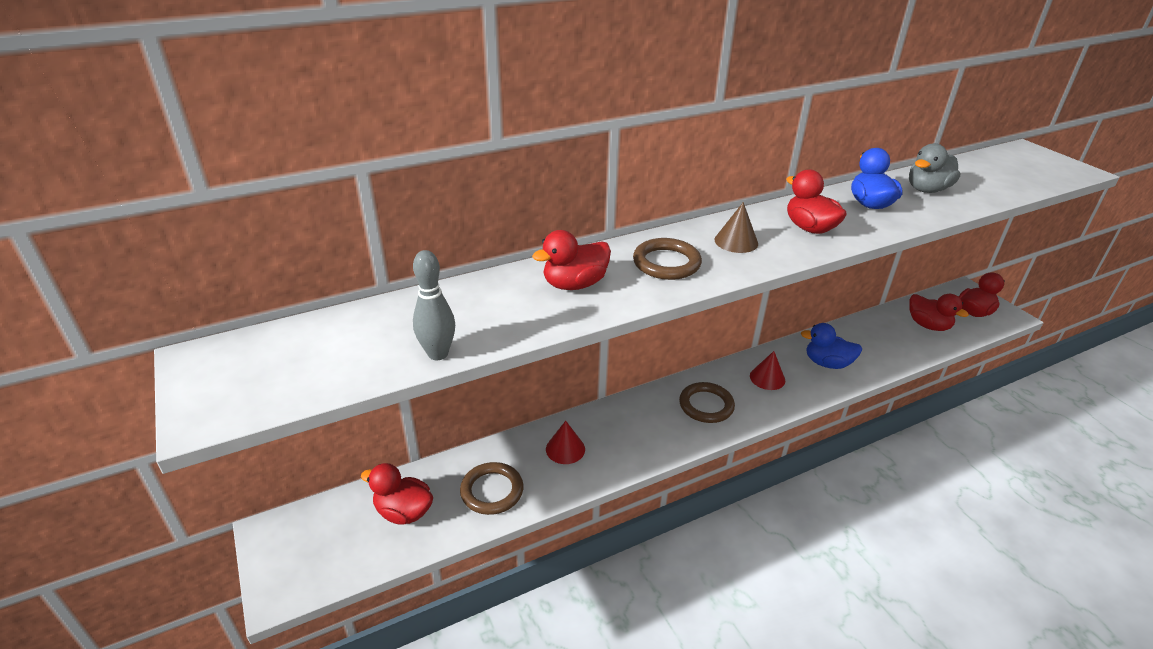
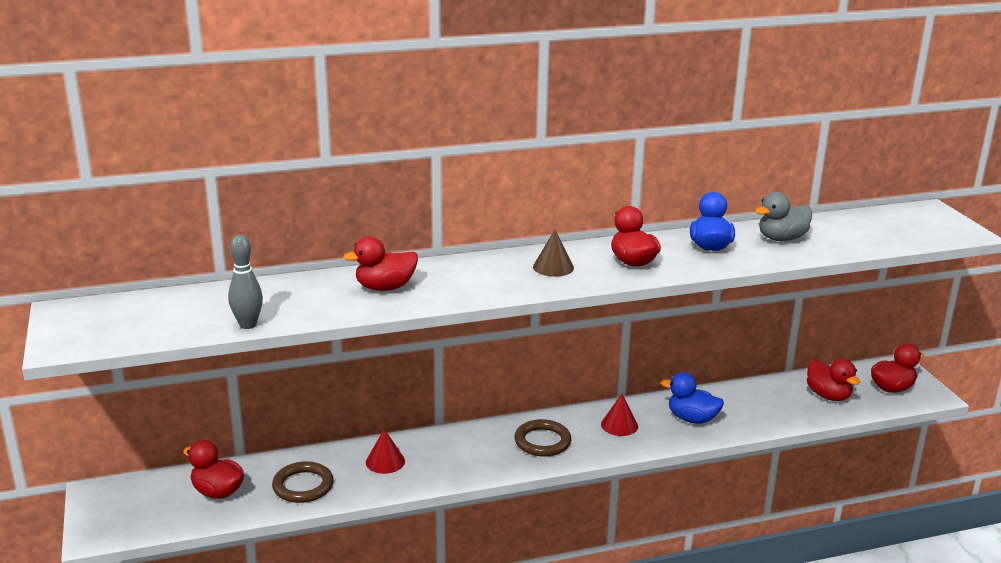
camera: 10 degrees right, 10 degrees down
(666, 263) = (476, 278): brown ring -> none

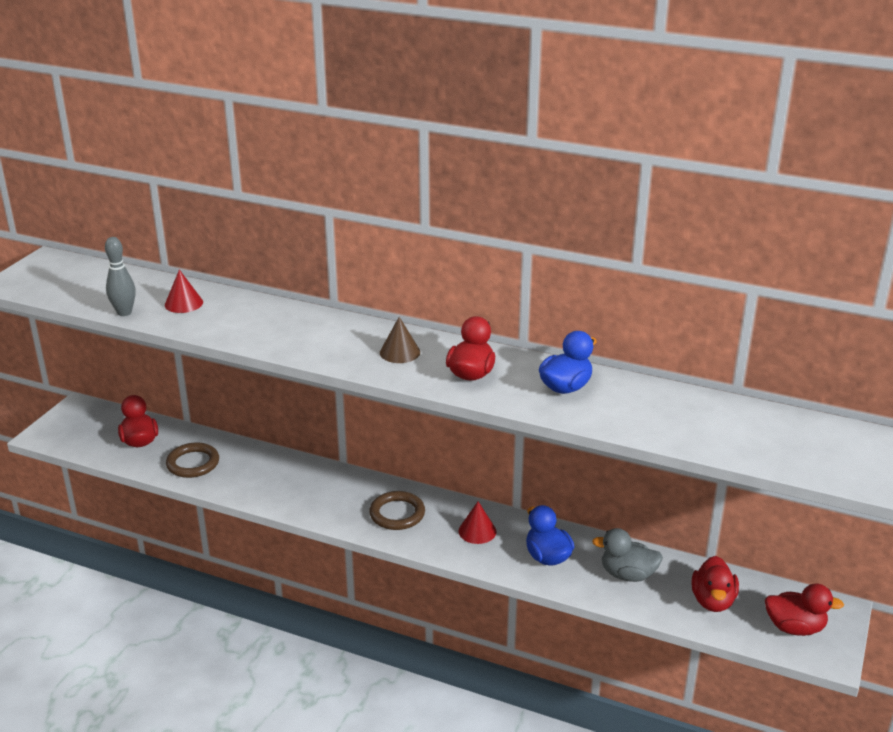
camera: 40 degrees right, 5 degrees up
(385, 287) = (252, 319): red duck -> none
(385, 461) = (267, 472): red cone -> red cone (183, 303)
(781, 238) = (650, 407): grey duck -> grey duck (627, 575)

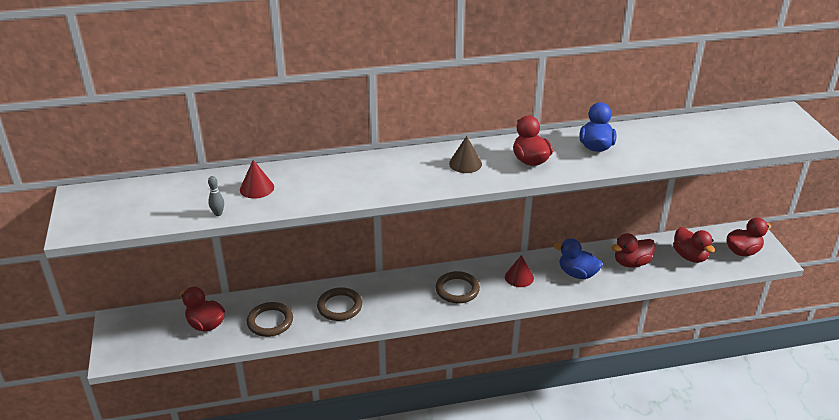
camera: 35 degrees left, 5 degrees up
(124, 312) = (218, 213): grey bowling pin -> grey bowling pin, size x0.59
(267, 478) = (339, 306): none -> brown ring
(627, 575) = (631, 263): grey duck -> red duck

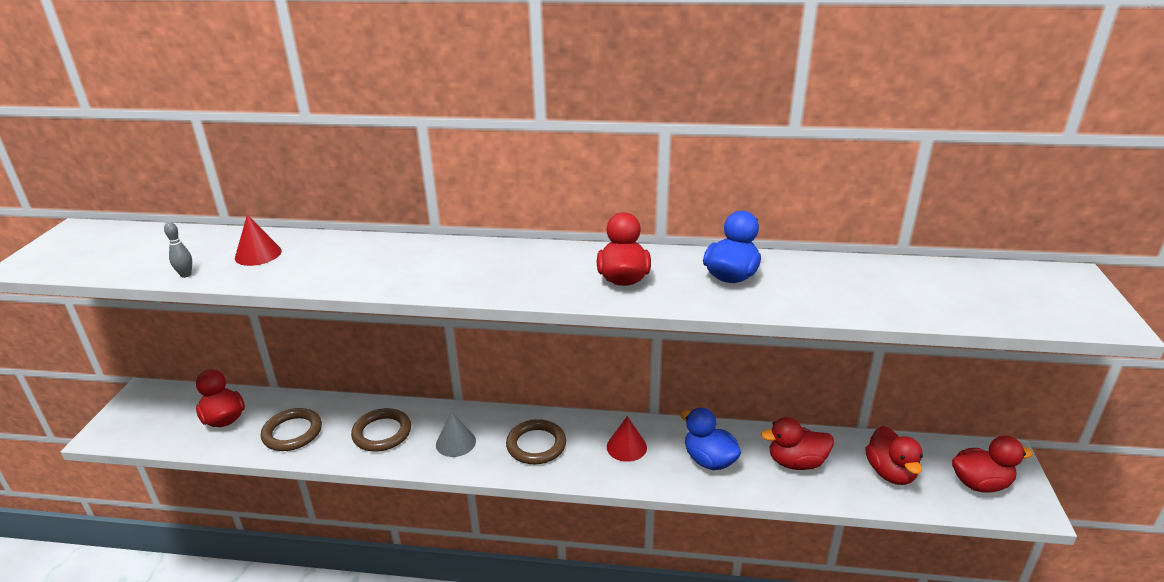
camera: 20 degrees right, 5 degrees down
(399, 301) = (455, 442): none -> grey cone
(465, 163) = (532, 268): brown cone -> none

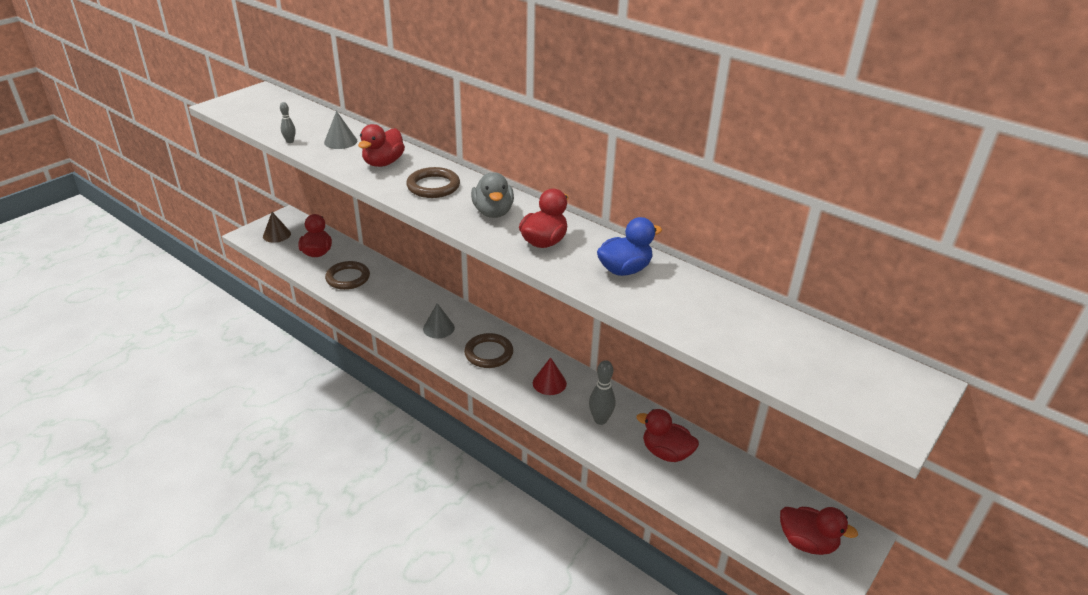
camera: 30 degrees right, 5 degrees up
(146, 419) = (276, 235): none -> brown cone
(258, 254) = (340, 141): red cone -> grey cone
(382, 433) = (399, 301): brown ring -> brown ring (433, 186)
(534, 269) = (493, 212): none -> grey duck
(709, 460) = (600, 420): blue duck -> grey bowling pin
(890, 472) = (736, 497): red duck -> red duck (383, 163)

